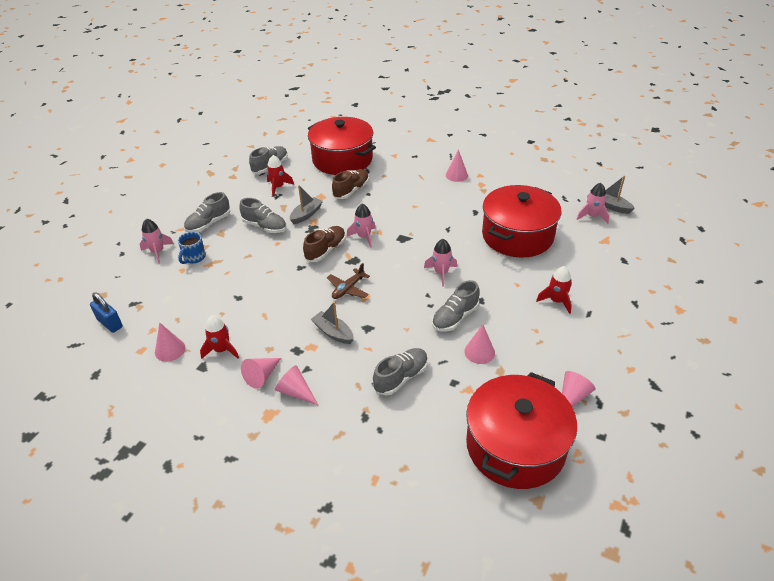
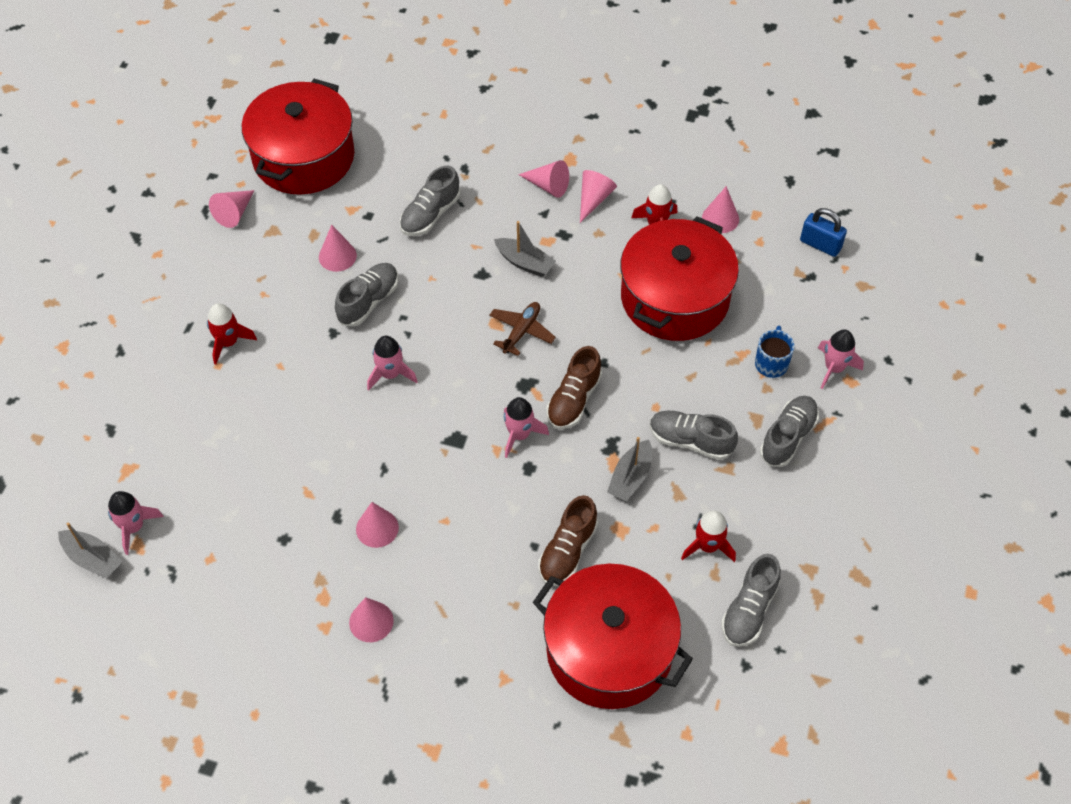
camera: 170 degrees right, 15 degrees up
(452, 206) = (377, 528): none -> pink cone
(517, 236) = (269, 465): red pot -> red pot (675, 298)

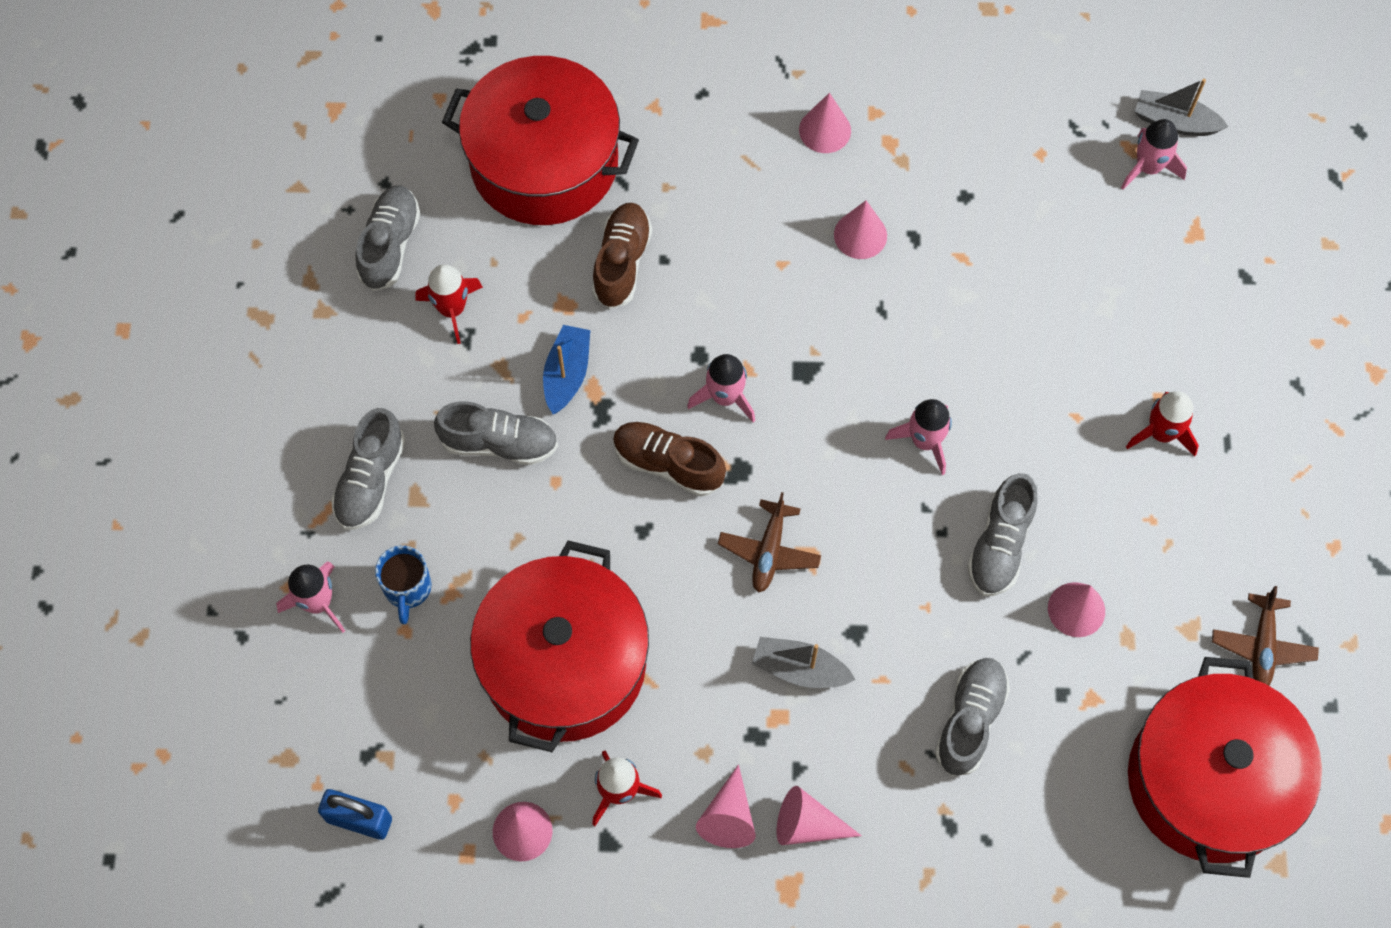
camera: 165 degrees right, 10 degrees up
(234, 213) = (1262, 646): pink cone -> brown plane
(573, 400) = (668, 464): brown shoe -> brown shoe turned 75 degrees counterclockwise
(630, 477) = (567, 374): grey boat -> blue boat

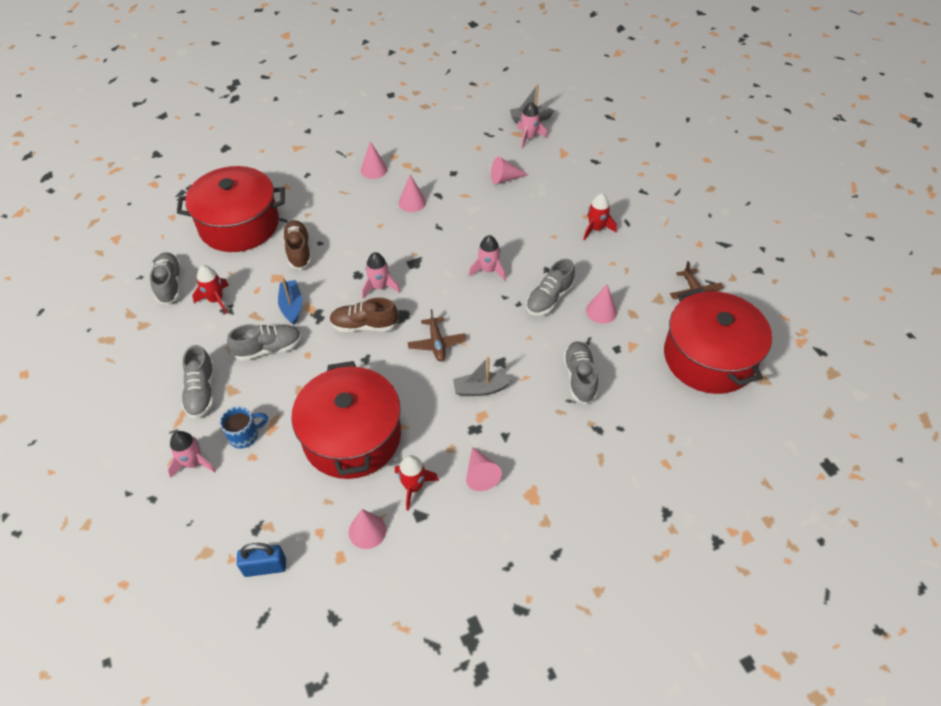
camera: 25 degrees left, 15 degrees down
(407, 589) = (245, 436): blue mug -> blue mug turned 90 degrees counterclockwise
(807, 825) = (524, 460): pink cone -> pink cone (505, 178)
(1000, 545) = (549, 299): grey shoe -> grey shoe turned 45 degrees clockwise

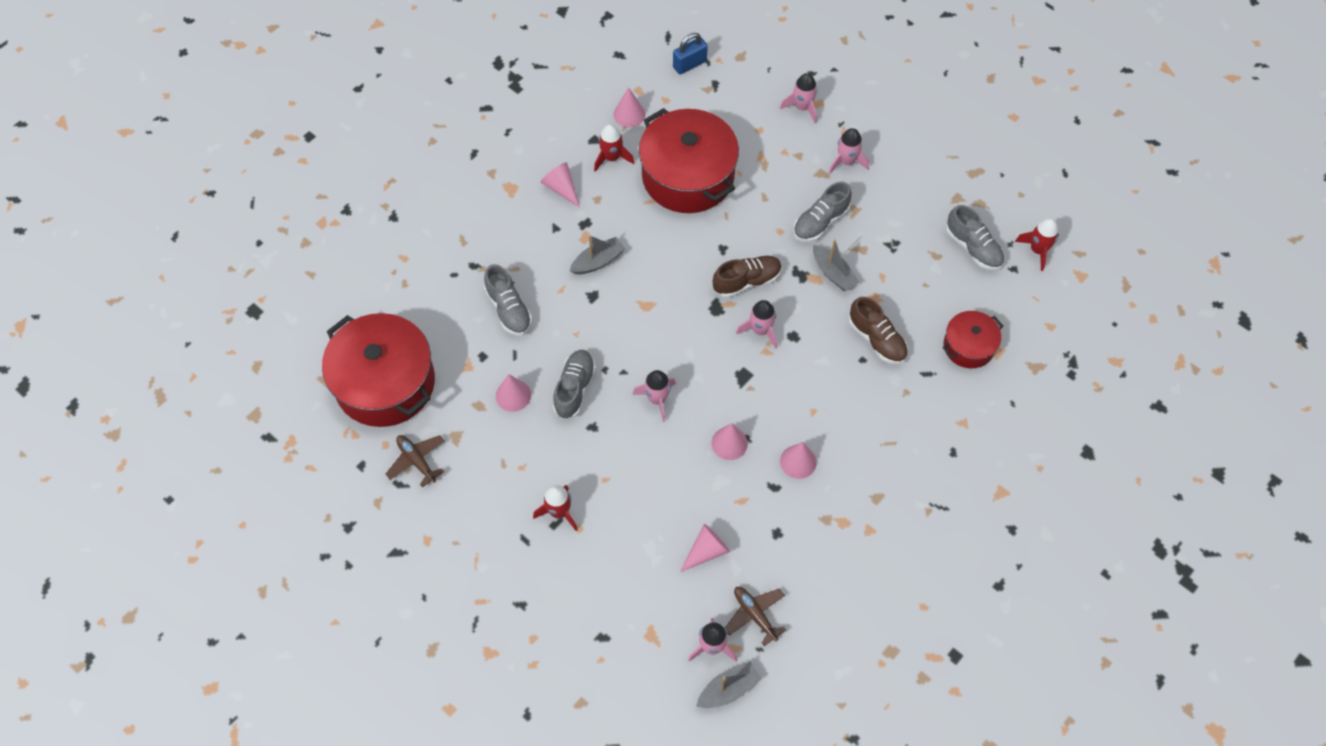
camera: 155 degrees right, 10 degrees up
(201, 392) = (846, 162): grey shoe -> pink rocket
(216, 300) = (912, 250): red rocket -> red rocket (1037, 250)
(239, 225) = (968, 346): red pot -> red pot, size x0.52
(245, 436) = (778, 142): blue mug -> none
(291, 306) = (833, 273): blue boat -> grey boat
(374, 170) = (878, 495): pink cone -> pink cone (729, 443)
(436, 343) = (664, 290): brown plane -> brown plane (755, 615)

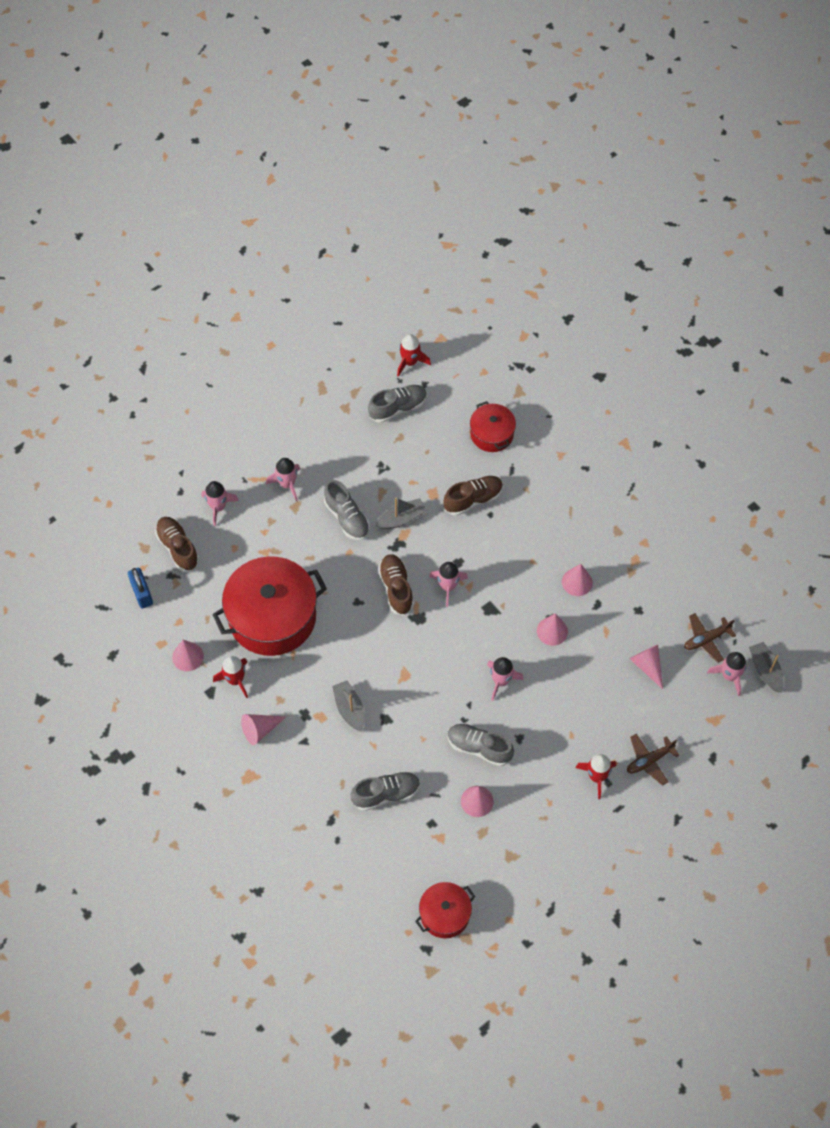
camera: 80 degrees left, 0 degrees up
(385, 383) = (445, 914): red pot -> red pot, size x0.52
(417, 461) = (530, 892): brown plane -> brown plane (649, 761)
(747, 83) = (178, 548): none -> brown shoe

